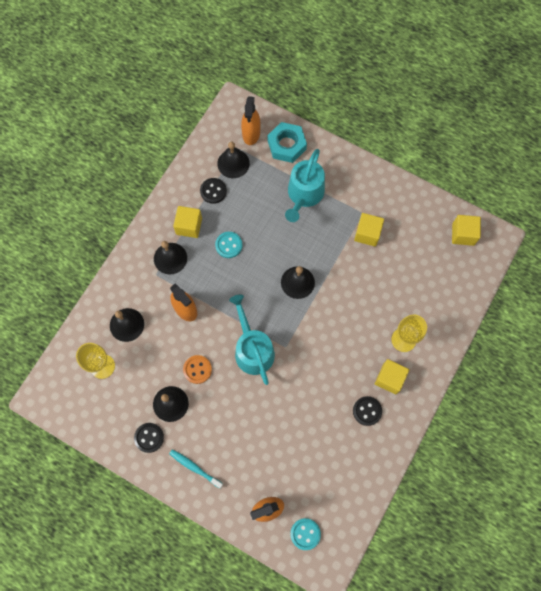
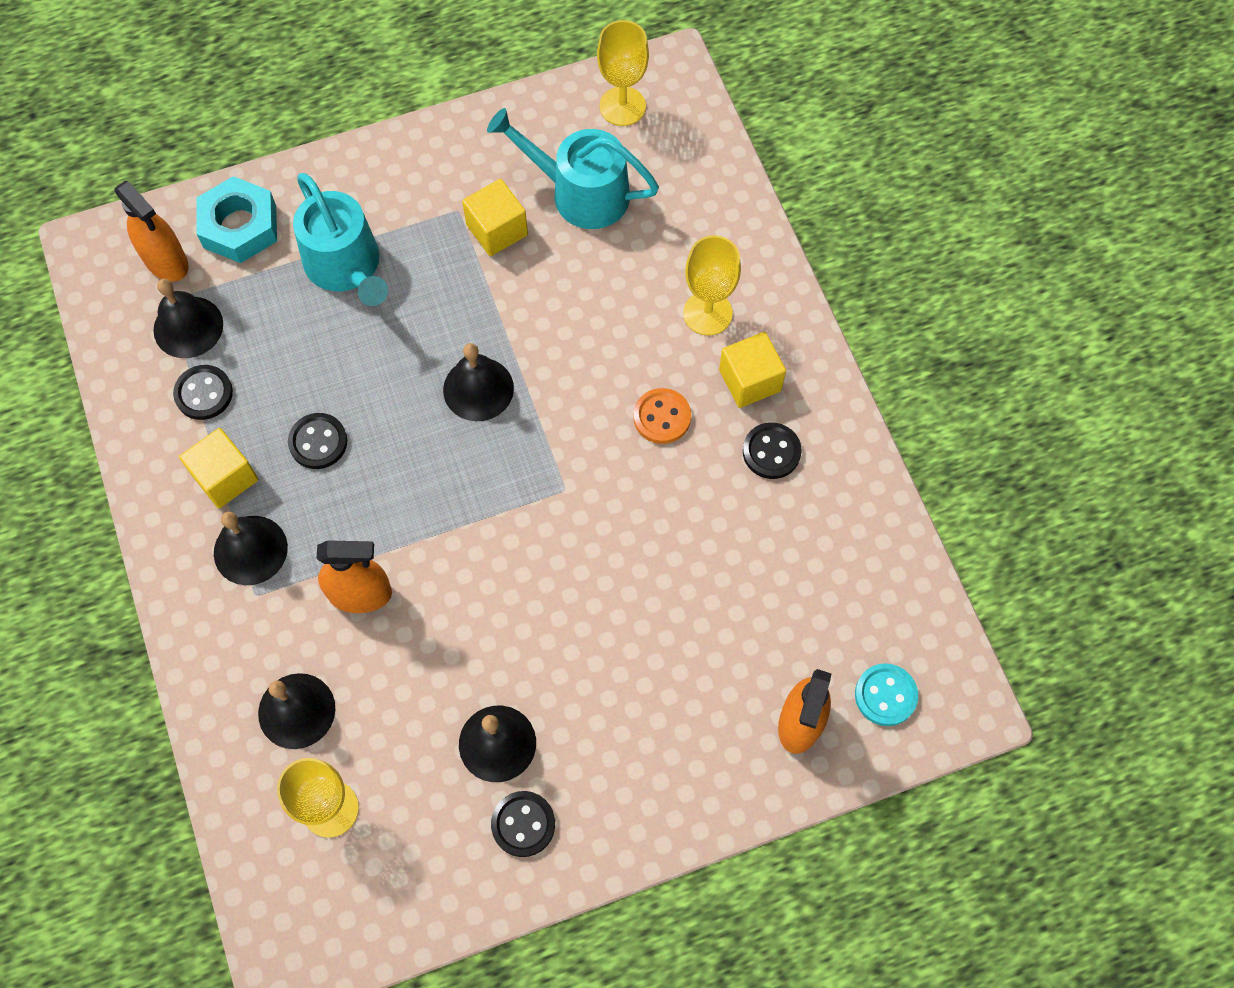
camera: 50 degrees left, 5 degrees down
(195, 468) = (638, 787): turquoise toothbrush -> none
(197, 369) = (479, 654): orange button -> orange button (662, 417)
(228, 245) = (318, 442): turquoise button -> black button
(252, 349) = (524, 542): turquoise watering can -> turquoise watering can (581, 193)
(463, 234) = (622, 106): yellow cube -> yellow goblet

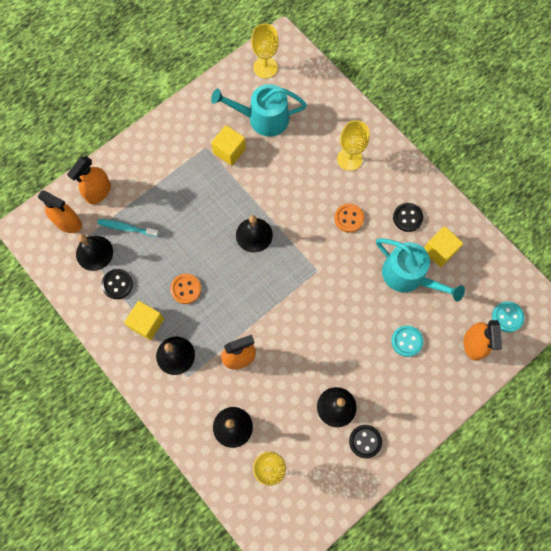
camera: 20 degrees left, 5 degrees up
(240, 226) = (98, 192): turquoise nut -> orange spray bottle
(262, 303) = (127, 228): none -> turquoise toothbrush
(318, 442) = (186, 289): black button -> orange button
(346, 266) = (161, 194): turquoise watering can -> turquoise watering can (408, 276)
(676, 672) = (406, 341): none -> turquoise button
(750, 380) = (383, 186): yellow cube -> yellow cube (439, 251)

